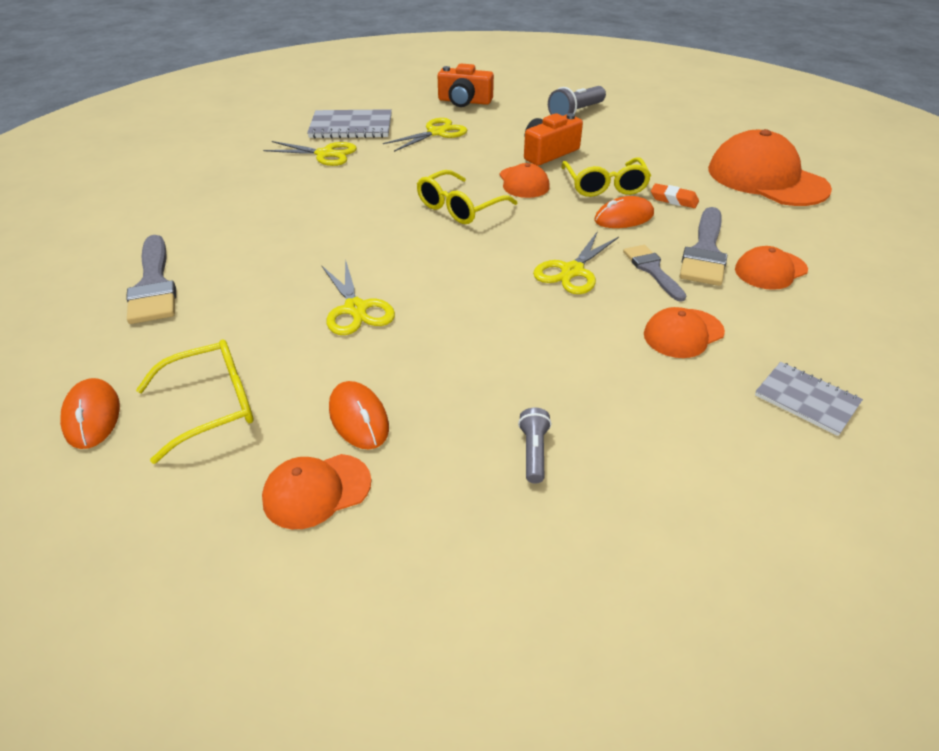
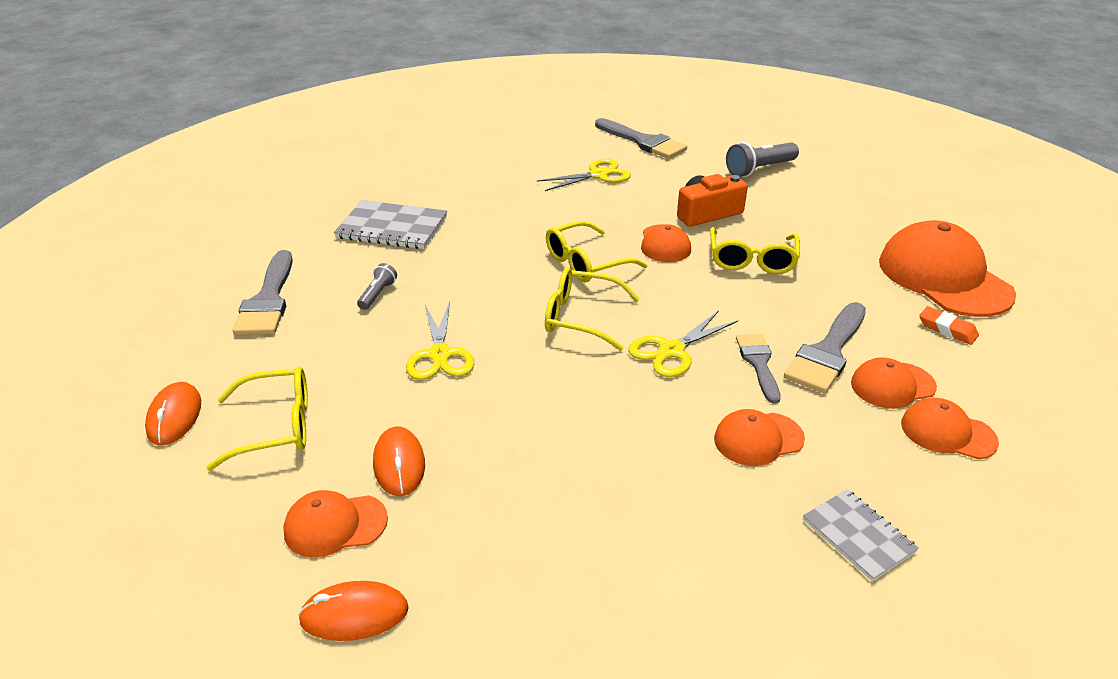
camera: 15 degrees right, 5 degrees down
(325, 154) = (476, 185): yellow scissors -> none
(351, 127) = (514, 157): grey notebook -> grey notebook (392, 227)
(464, 101) = (643, 142): orange camera -> grey brush
(477, 255) = (582, 317): none -> yellow glasses
(533, 452) = (548, 531): grey flashlight -> grey flashlight (377, 294)
(624, 217) = (755, 299): orange mouse -> orange mouse (354, 614)
(673, 200) = (821, 287): orange eraser -> orange eraser (947, 329)
(833, 301) = (947, 433): none -> orange cap

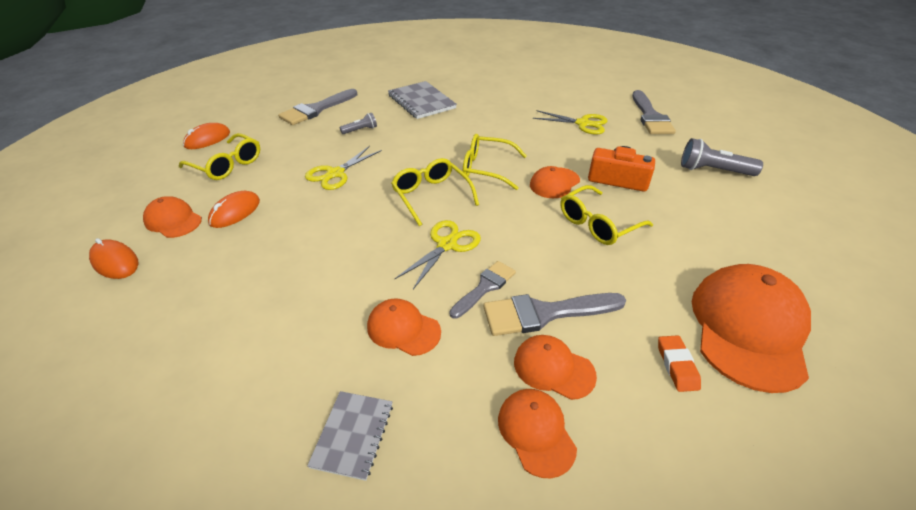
camera: 45 degrees right, 5 degrees up
(671, 351) = (447, 245): yellow scissors -> yellow scissors turned 120 degrees clockwise

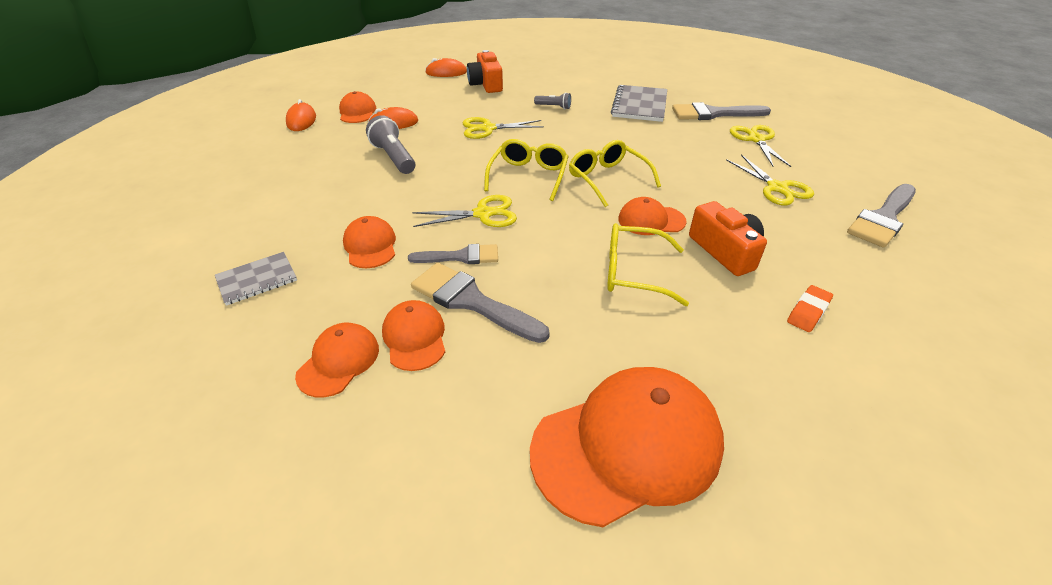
camera: 45 degrees right, 0 degrees up
(227, 165) = (432, 93): yellow glasses -> none
(268, 135) = (486, 84): none -> orange camera
(316, 109) = (545, 80): grey brush -> grey brush (713, 114)
(527, 96) = (756, 139): none -> yellow scissors
(677, 366) = (505, 412): orange eraser -> orange eraser (808, 312)
(713, 171) = (870, 306): grey flashlight -> grey flashlight (394, 157)

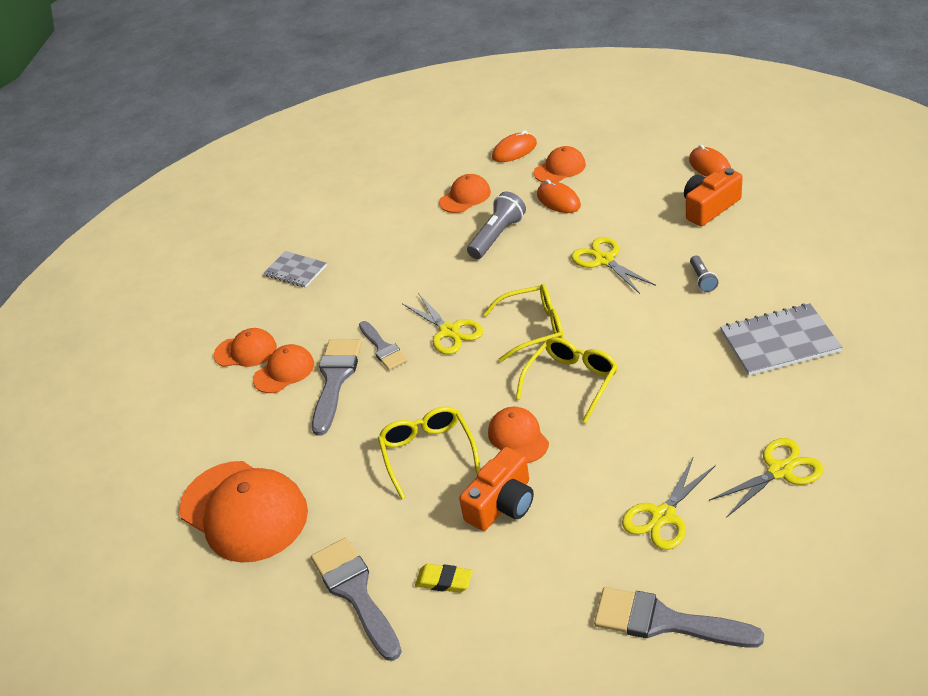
camera: 70 degrees right, 0 degrees up
(370, 246) = (365, 297): orange cap -> orange cap (465, 197)
(713, 114) = (822, 413): grey brush -> grey brush (355, 592)
(808, 312) = (444, 581): orange eraser -> yellow eraser

